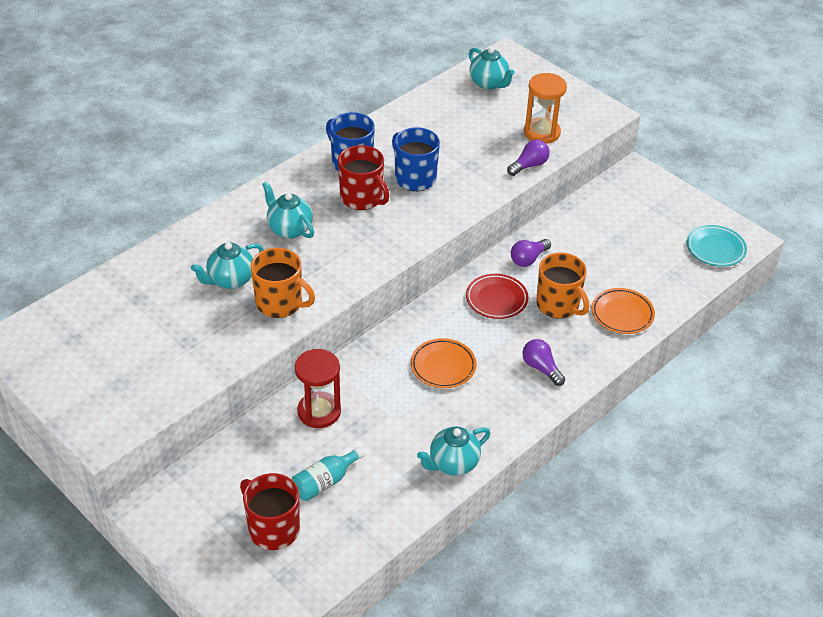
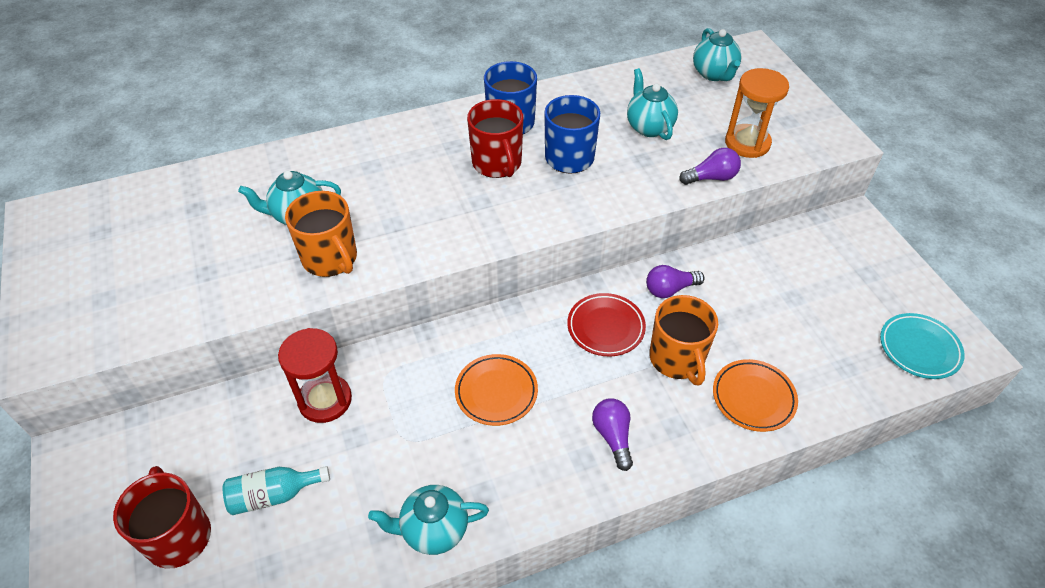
camera: 25 degrees right, 5 degrees up
(289, 229) = (397, 176): turquoise teapot -> turquoise teapot (649, 127)

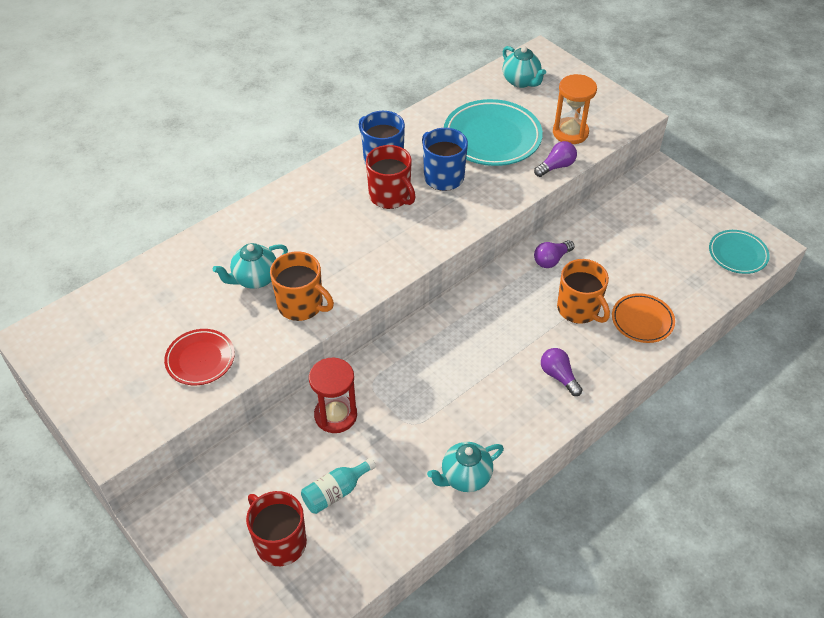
camera: 20 degrees left, 0 degrees up
(496, 392) = (461, 371): orange plate -> none
(605, 327) = (518, 301): red plate -> red plate (200, 359)
(649, 127) = (492, 137): turquoise teapot -> turquoise plate

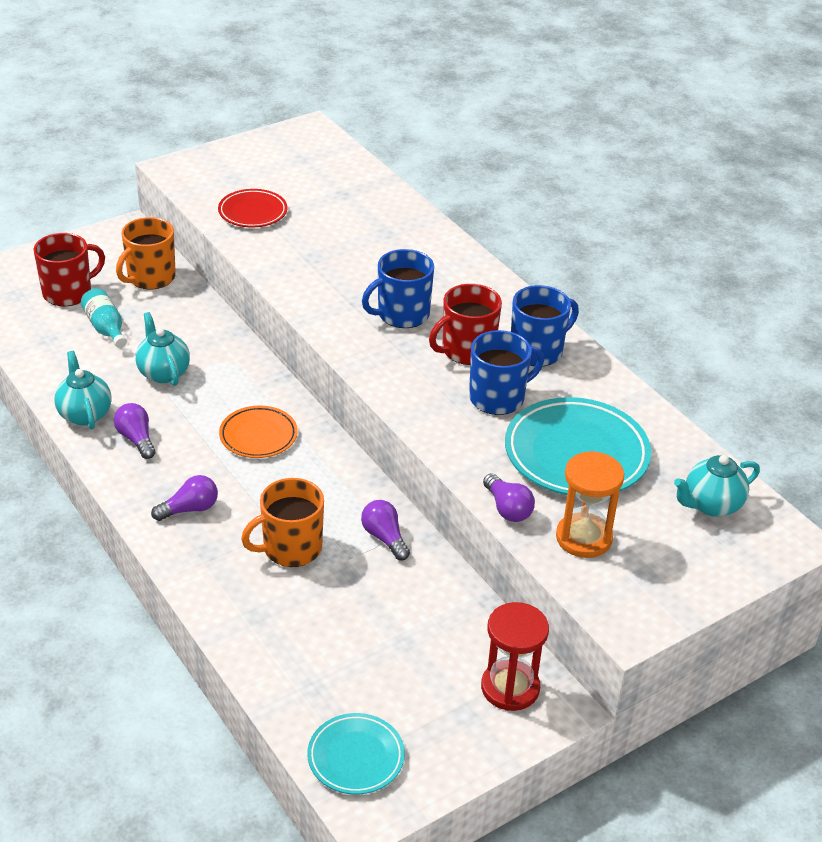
camera: 95 degrees right, 10 degrees down
(255, 279) = (351, 247): turquoise teapot -> turquoise teapot (163, 373)
(301, 305) = (305, 274): orange mug -> orange mug (150, 277)
(335, 415) = (197, 334): red hourglass -> red hourglass (510, 688)
(350, 236) = (402, 314): none -> blue mug
(488, 430) = (136, 439): none -> purple light bulb
(642, 320) = (254, 608): orange plate -> orange plate (258, 436)

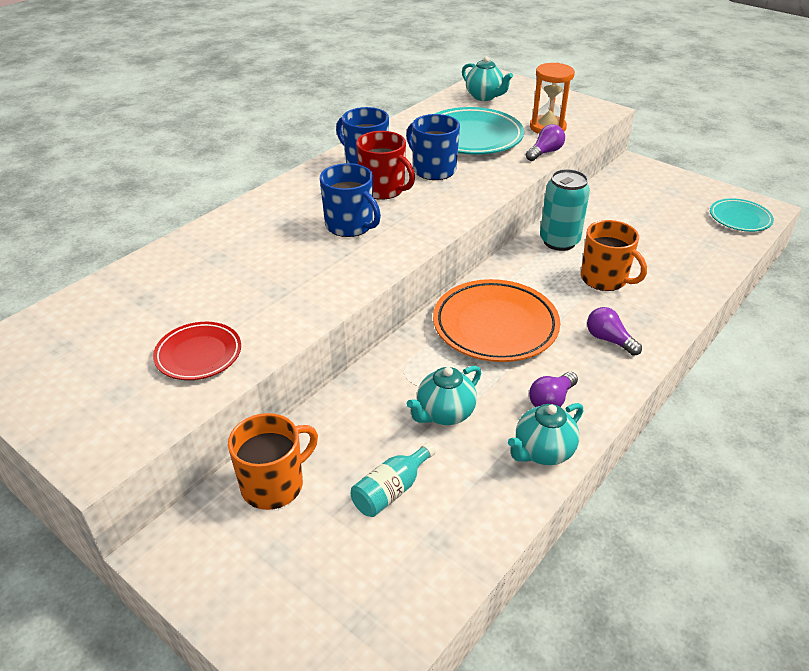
camera: 105 degrees left, 0 degrees up
(68, 292) = (334, 558): red mug -> none
(150, 277) = (274, 485): orange mug -> orange mug turned 60 degrees counterclockwise
(258, 436) = (495, 326): orange plate -> orange plate, size x1.74
(384, 538) = (559, 241): purple light bulb -> turquoise can
(510, 688) = (638, 179): red hourglass -> none

